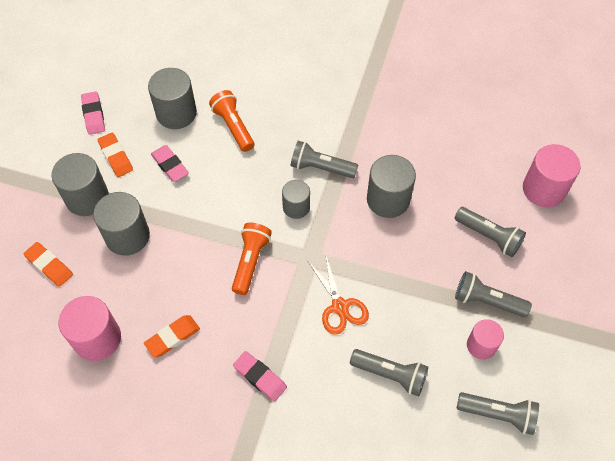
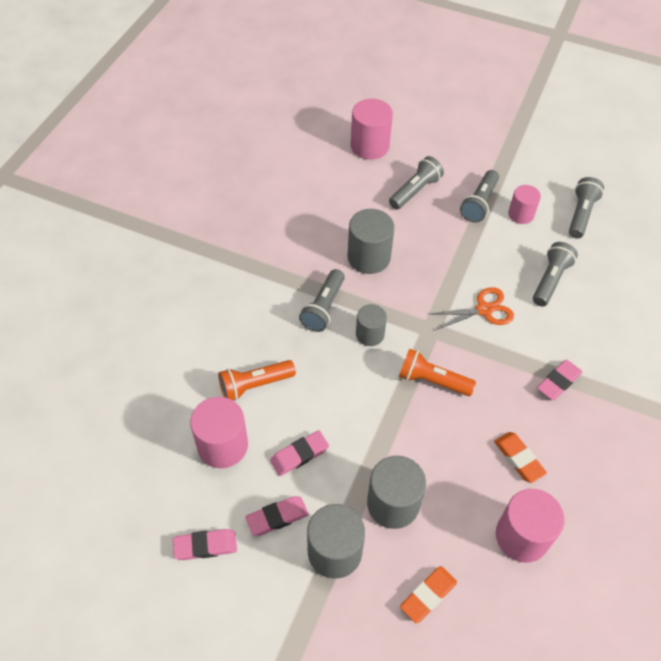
camera: 85 degrees left, 5 degrees down
(116, 157) = (277, 517): orange eraser -> pink eraser
(176, 113) = (222, 445): grey cylinder -> pink cylinder

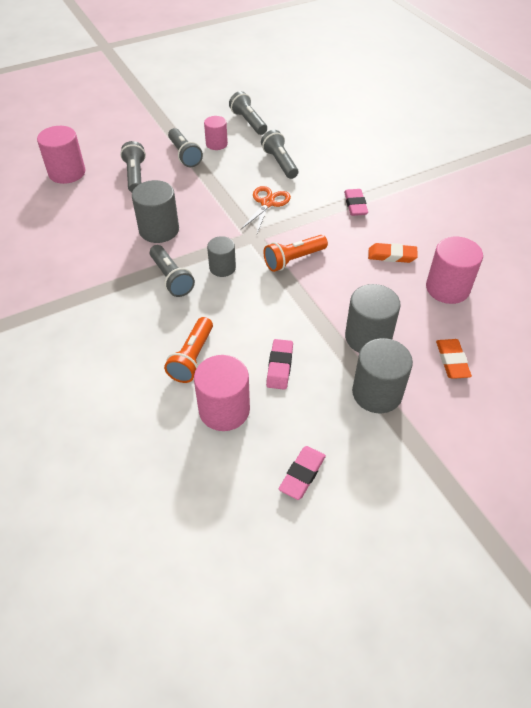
camera: 50 degrees left, 5 degrees down
(277, 517) = (319, 411): pink eraser -> none

